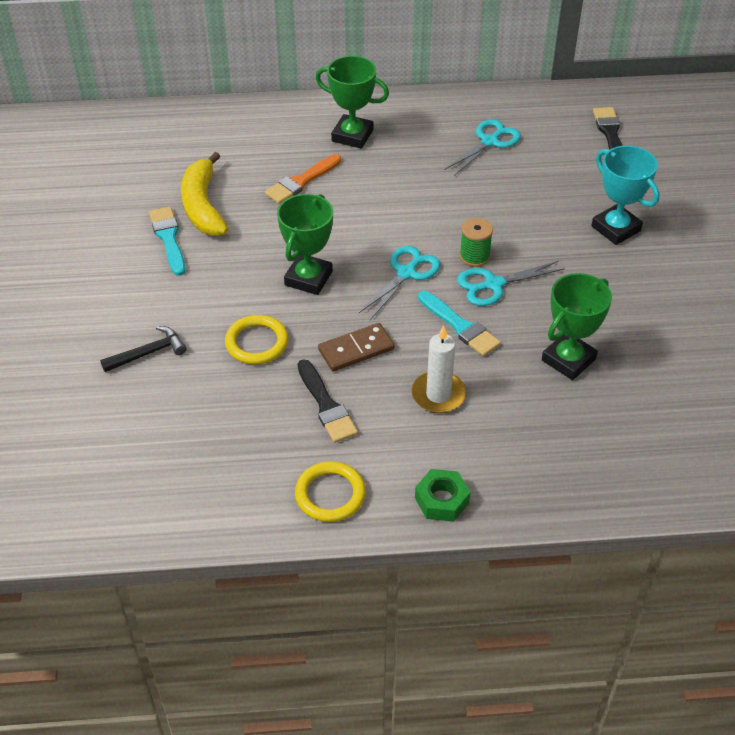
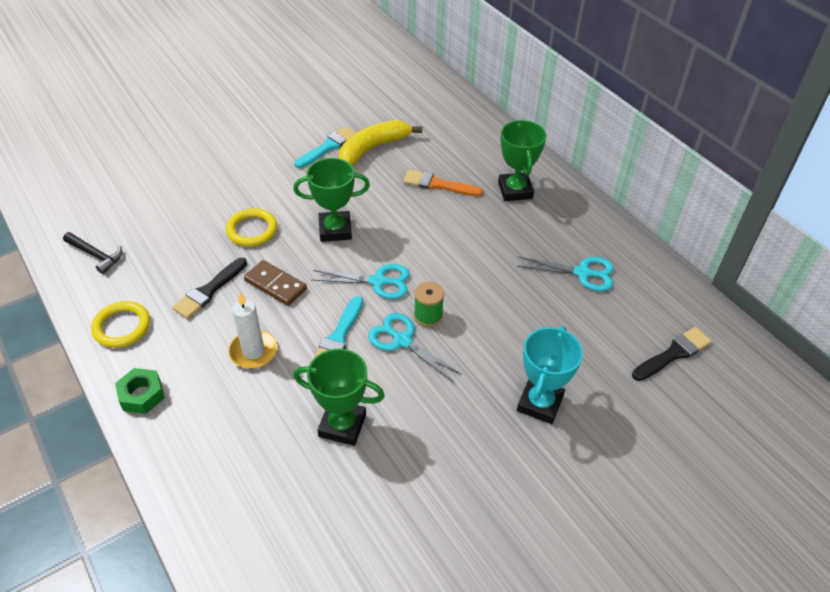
camera: 60 degrees right, 0 degrees up
(148, 353) = (213, 183): black hammer -> black hammer (96, 255)

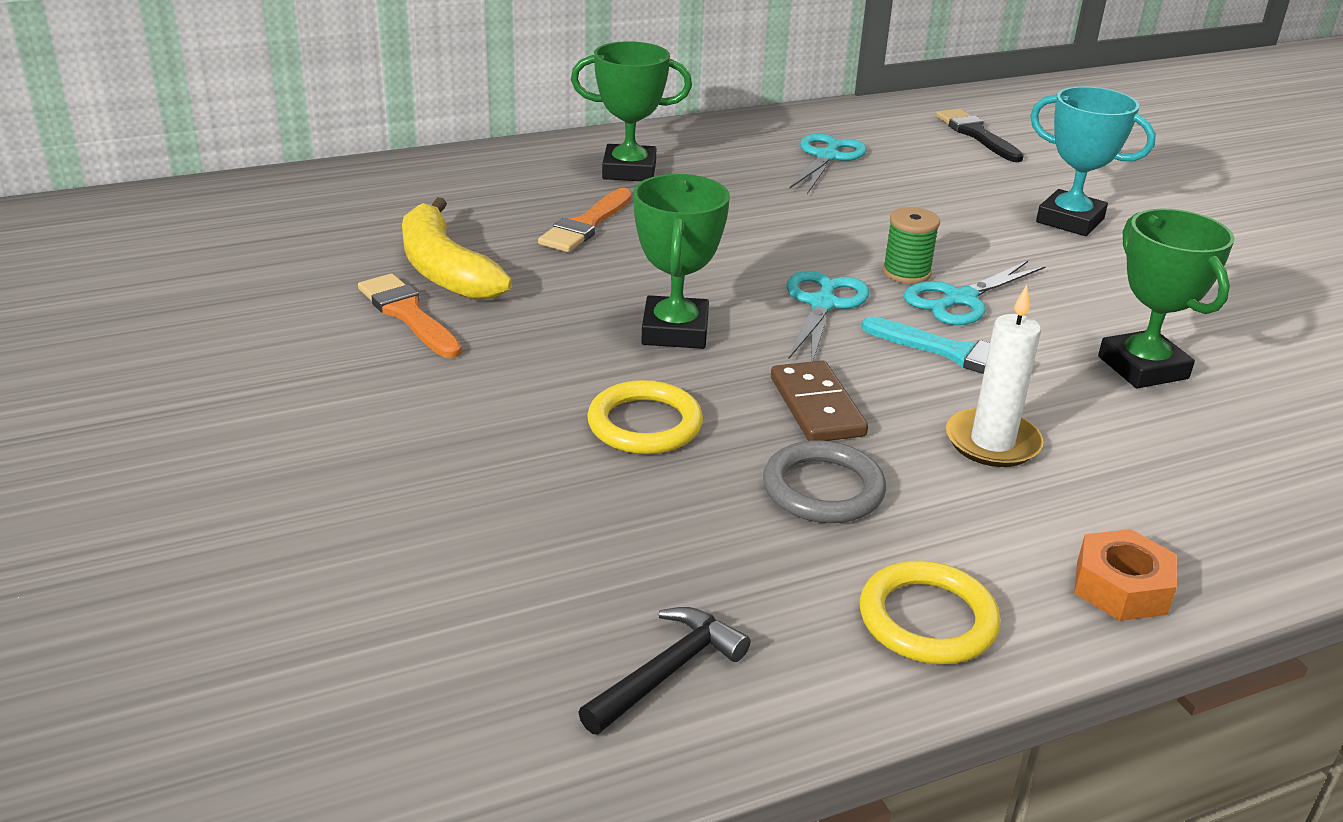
camera: 80 degrees left, 15 degrees down
(142, 395) = (1121, 587): green nut -> orange nut
(209, 290) = (823, 489): black brush -> grey ring
(275, 285) = (816, 406): brown domino -> brown domino turned 60 degrees counterclockwise
(328, 147) = (408, 314): turquoise brush -> orange brush
(342, 425) = (1142, 367): green trophy -> green trophy turned 45 degrees counterclockwise

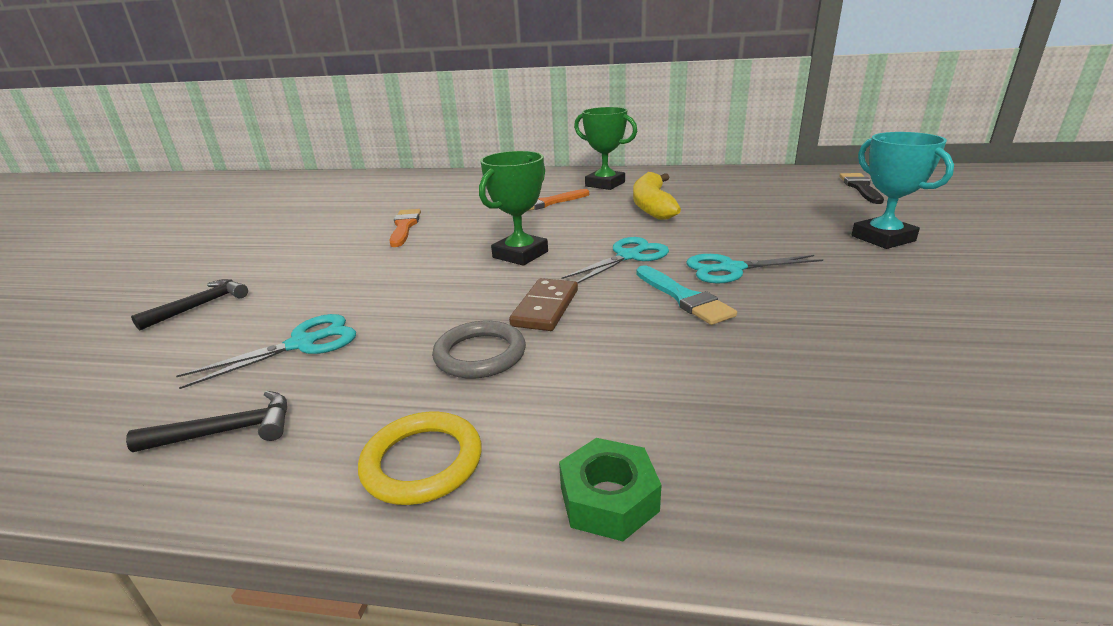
camera: 35 degrees right, 5 degrees down
(289, 538) = (201, 305): none -> black hammer
(445, 269) = (450, 212): yellow banana -> yellow banana (652, 206)
(645, 424) = (434, 295): yellow ring -> none
(827, 157) = (734, 189): turquoise scissors -> turquoise scissors (302, 344)
(906, 273) = (710, 249): green spool -> none
(992, 442) = (639, 357): white candle -> none
(1121, 587) = (608, 499): orange nut -> green nut
(1142, 367) = (839, 338): green trophy -> none

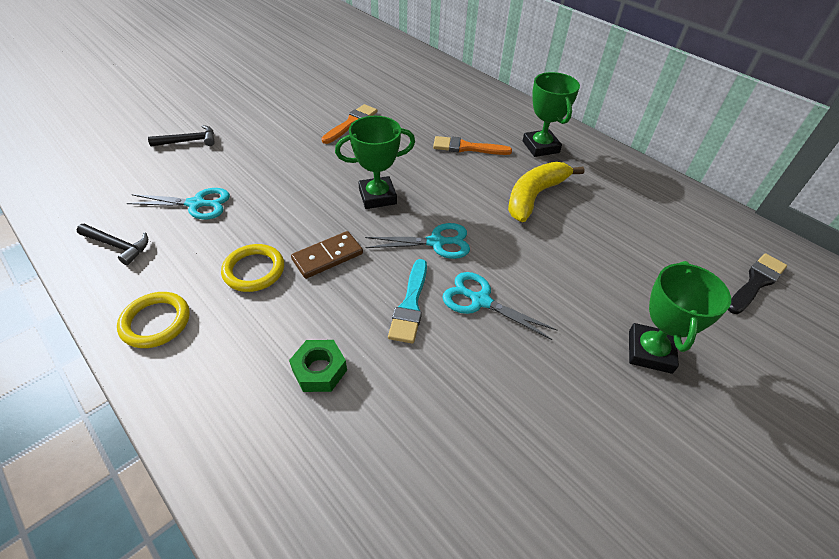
camera: 35 degrees right, 20 degrees up
(480, 354) = (254, 270): grey ring -> yellow ring
(608, 499) = (189, 403): green nut -> green nut (319, 370)
(883, 238) = (649, 351): turquoise trophy -> green trophy

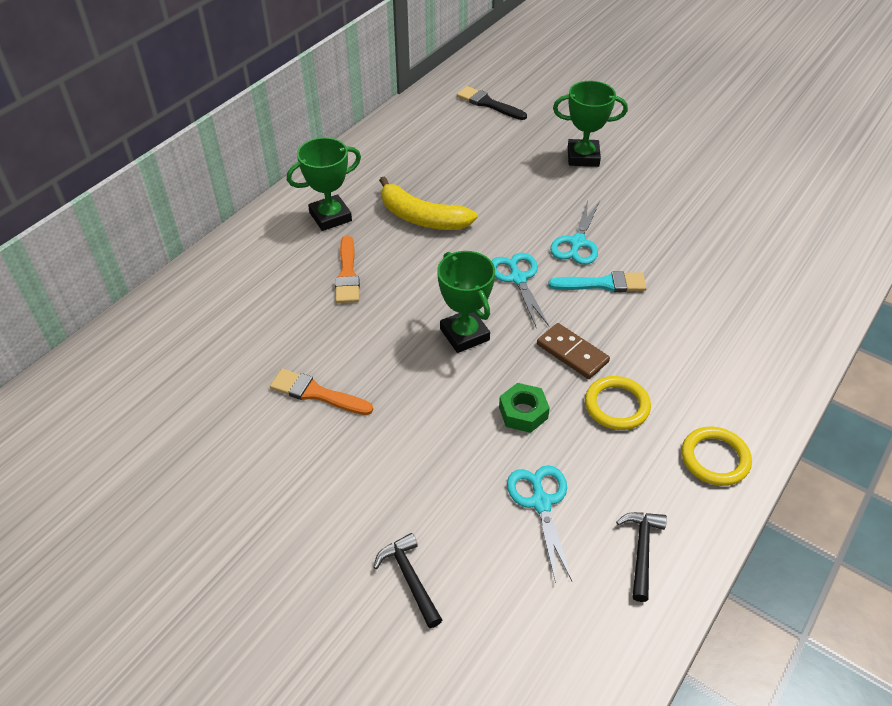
camera: 100 degrees left, 0 degrees up
(319, 370) = (696, 325): green nut -> green nut (523, 412)

